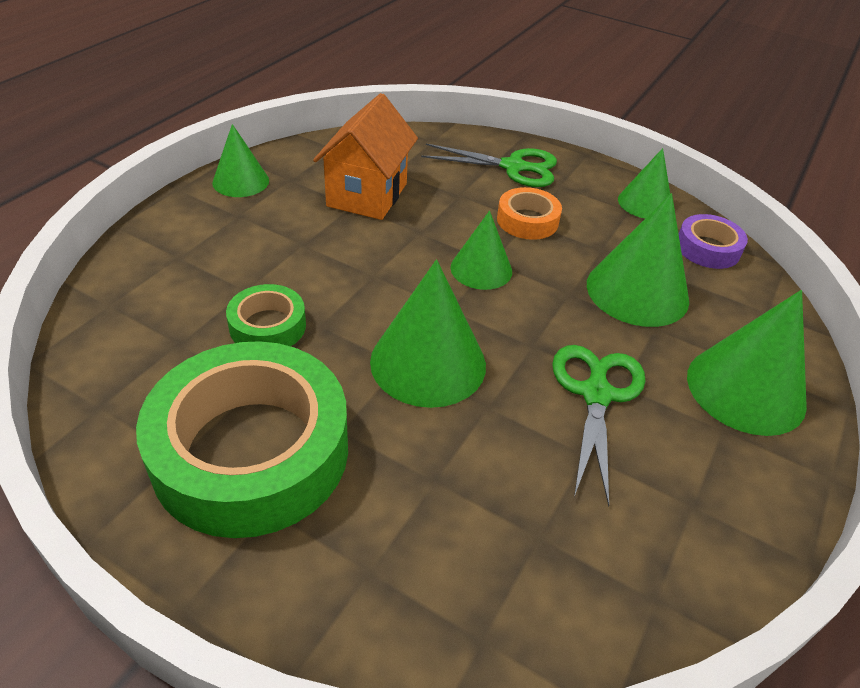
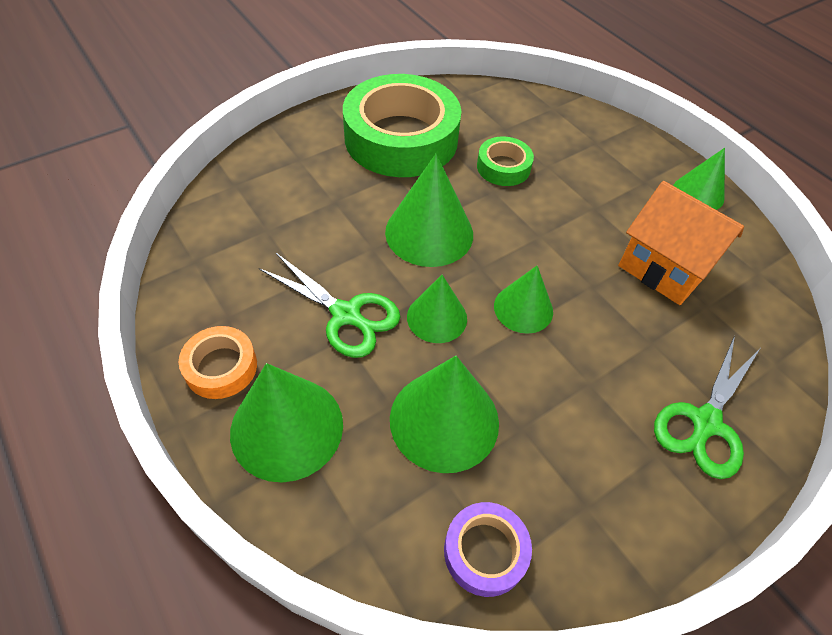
camera: 115 degrees right, 10 degrees up
(527, 220) = (590, 383): orange tape -> orange tape (221, 367)
(645, 203) = (598, 538): green cone -> green cone (437, 317)

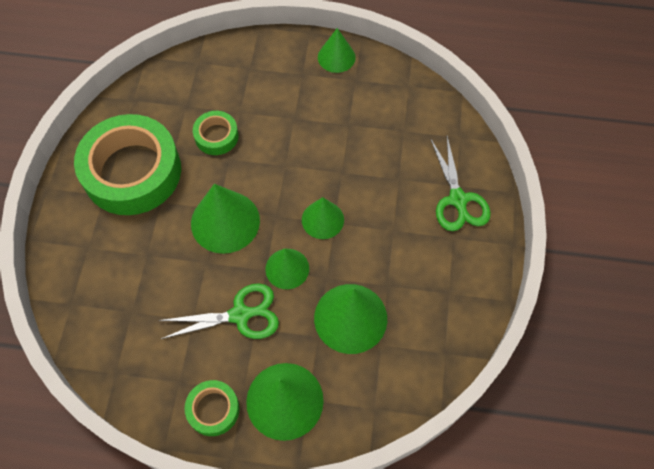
camera: 45 degrees left, 10 degrees up
(221, 367) = (213, 409): orange tape -> green tape
(485, 551) = (430, 357): purple tape -> none
(663, 269) = (364, 127): orange house -> none

